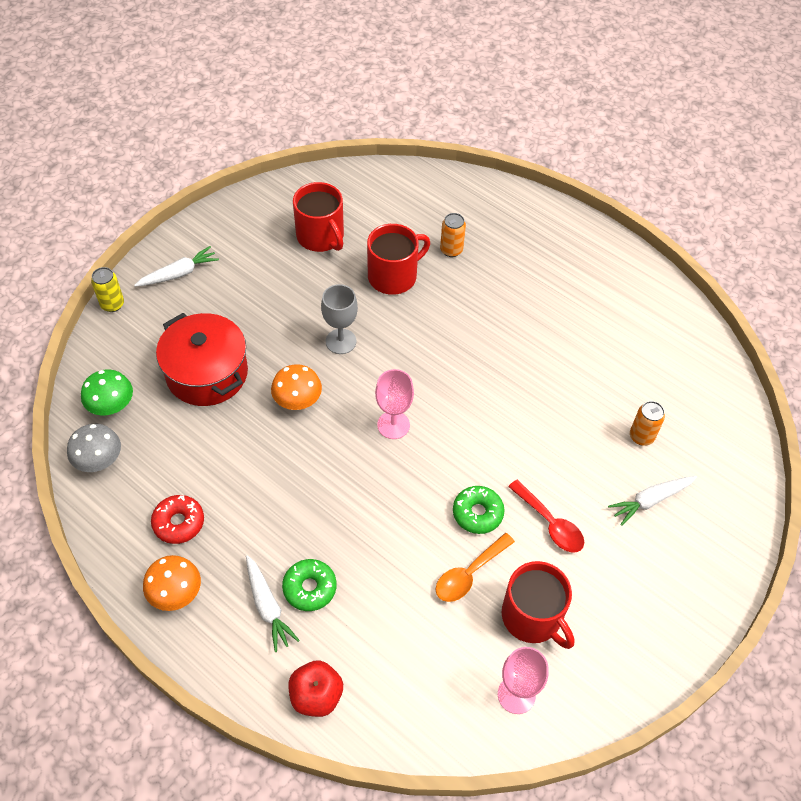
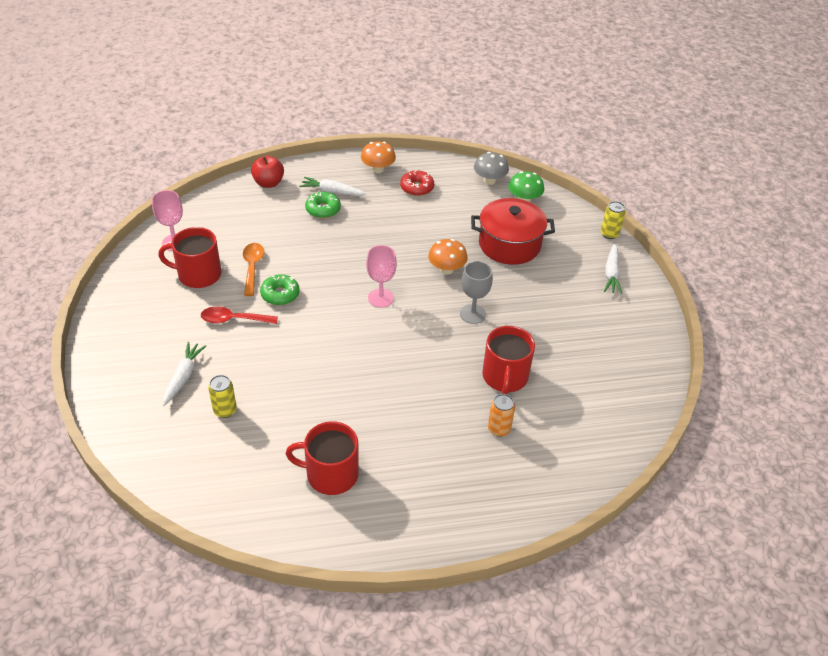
camera: 130 degrees right, 10 degrees down
(321, 236) = (585, 362): red mug -> red mug (330, 474)
(641, 436) = (225, 410): orange can -> yellow can

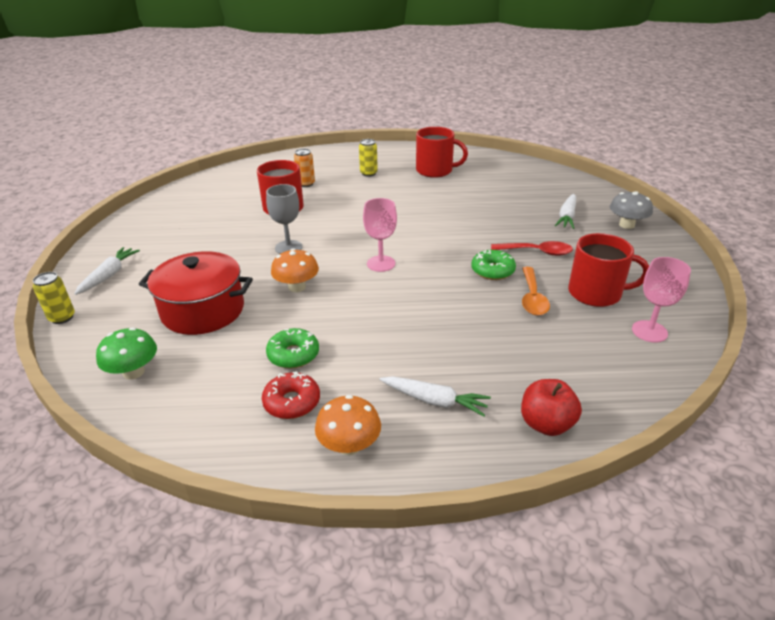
camera: 170 degrees left, 10 degrees down
(225, 410) = (522, 198): yellow can -> yellow can (368, 173)
(323, 209) = (448, 370): green donut -> green donut (293, 355)
(489, 180) = (162, 411): grey mushroom -> grey mushroom (626, 225)

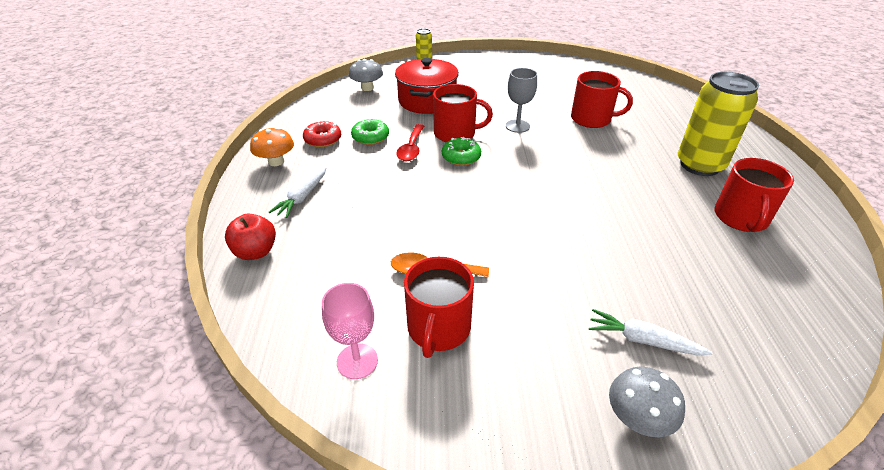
camera: 90 degrees right, 5 degrees up
(109, 275) = (471, 65): white carrot -> none
(134, 372) = (367, 88): green mushroom -> grey mushroom
(297, 287) = (455, 133): orange mushroom -> red mug
(306, 184) = (650, 127): orange can -> none
(368, 173) = (699, 165): yellow can -> yellow can, size x2.20
(381, 263) = (494, 173): pink goblet -> none
(492, 271) = (485, 246): green donut -> green donut (461, 157)
(537, 252) = (531, 289): red spoon -> red spoon (411, 148)

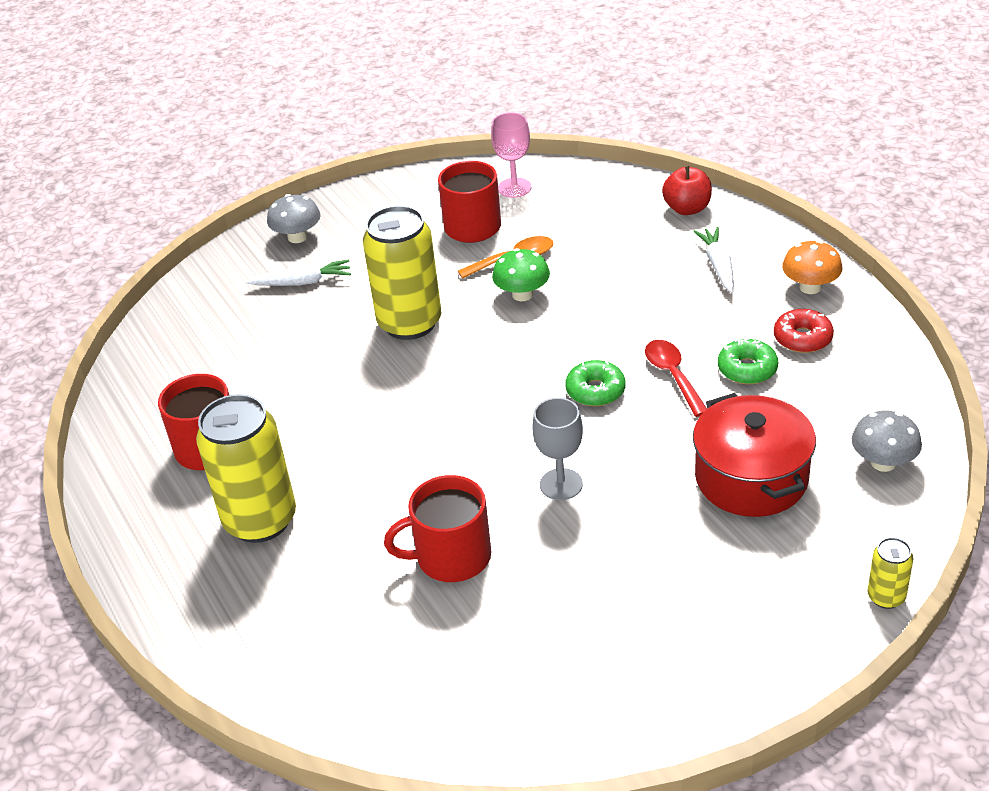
camera: 155 degrees right, 0 degrees up
(451, 235) = (522, 294): none -> green mushroom
(455, 133) = (639, 428): red mug -> none
(554, 249) = (410, 323): none -> yellow can

